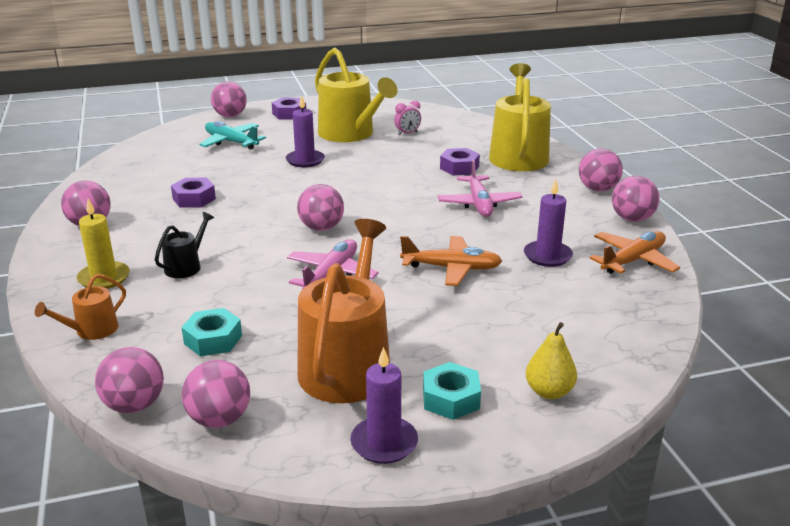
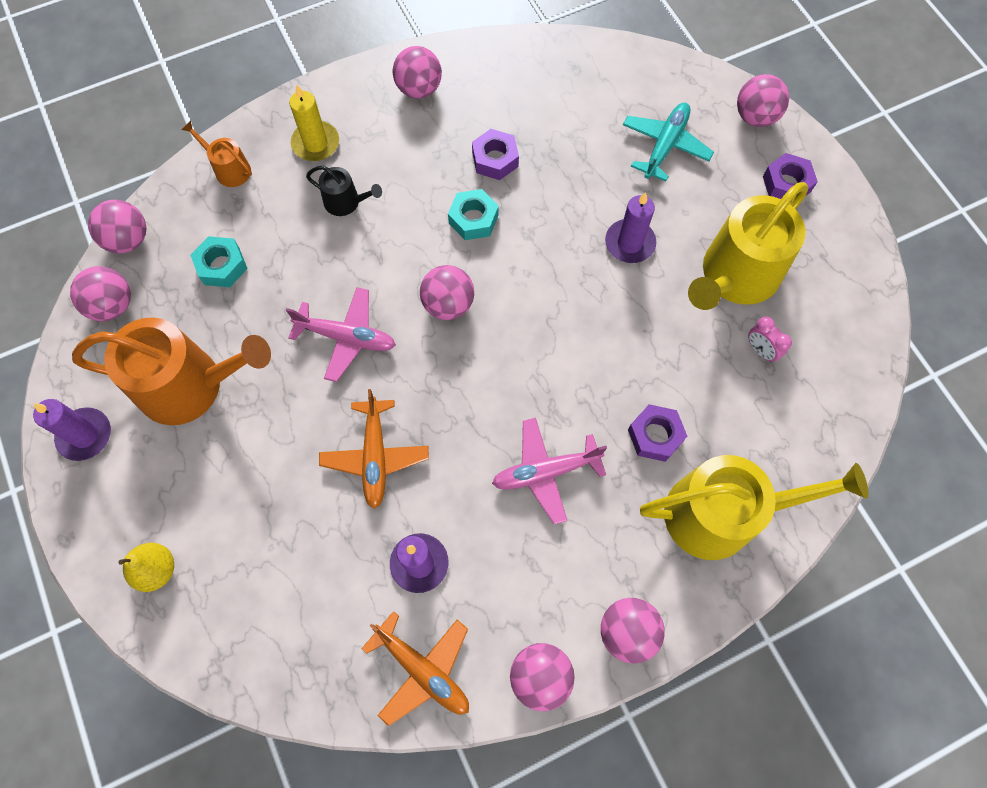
camera: 80 degrees right, 40 degrees up
(451, 398) = (144, 481): turquoise nut -> turquoise nut (473, 219)

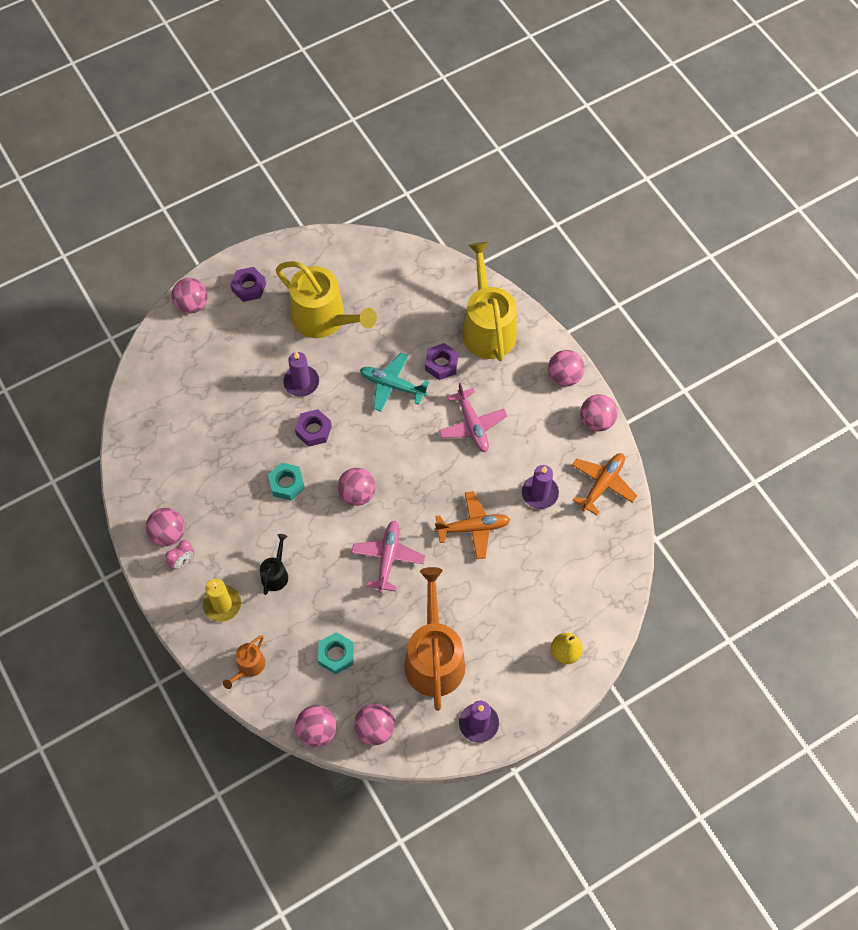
camera: 95 degrees left, 5 degrees down
(495, 159) = (234, 473): purple nut -> purple nut (313, 430)
(665, 145) = (218, 362): turquoise plane -> turquoise plane (392, 385)
(760, 350) = (377, 305): pink clock -> pink clock (183, 561)

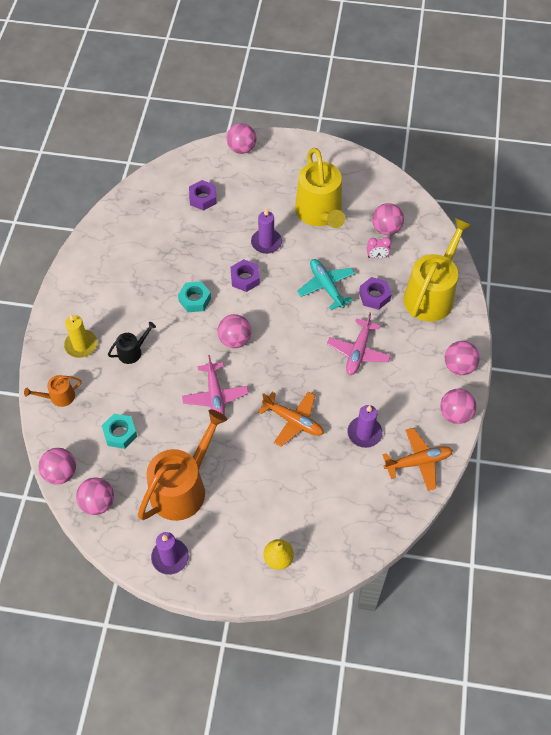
camera: 40 degrees right, 5 degrees down
(168, 534) = (91, 277): pink ball -> pink ball (386, 229)
(183, 561) = (83, 300): pink clock -> pink clock (377, 257)
(249, 287) = (288, 161): purple nut -> purple nut (203, 198)
(388, 558) = (215, 396): pink plane -> pink plane turned 120 degrees clockwise

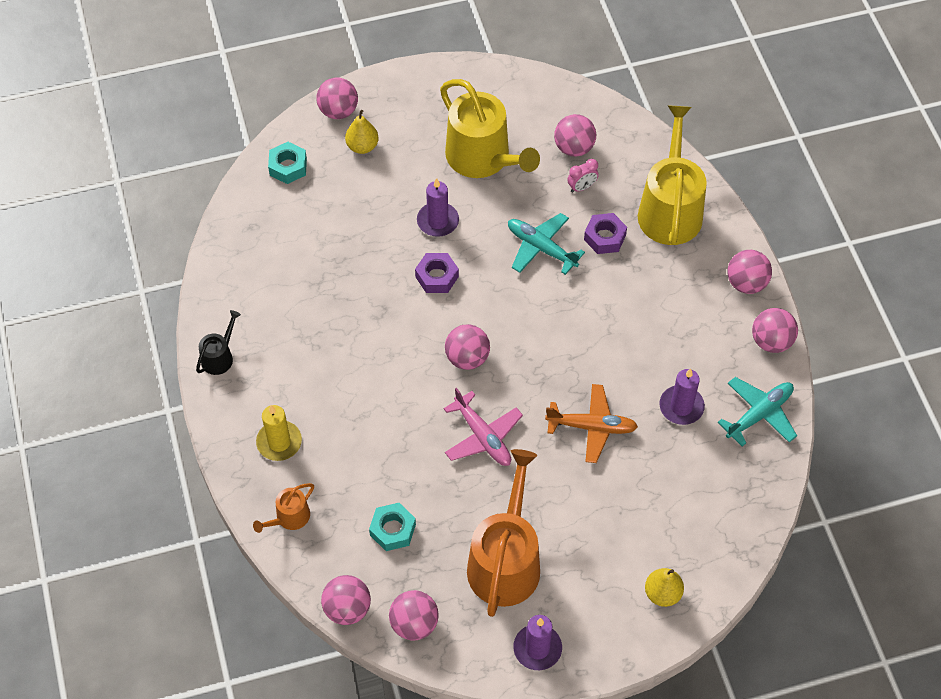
camera: 25 degrees left, 0 degrees up
(132, 351) = (349, 424): black watering can -> black watering can (219, 357)
(195, 300) = (389, 328): turquoise nut -> turquoise nut (288, 167)
(203, 198) = (325, 195): purple nut -> none
(244, 176) = (362, 146): none -> yellow pear
(358, 352) = (622, 313): pink plane -> none
(418, 462) = (759, 414): orange plane -> turquoise plane

